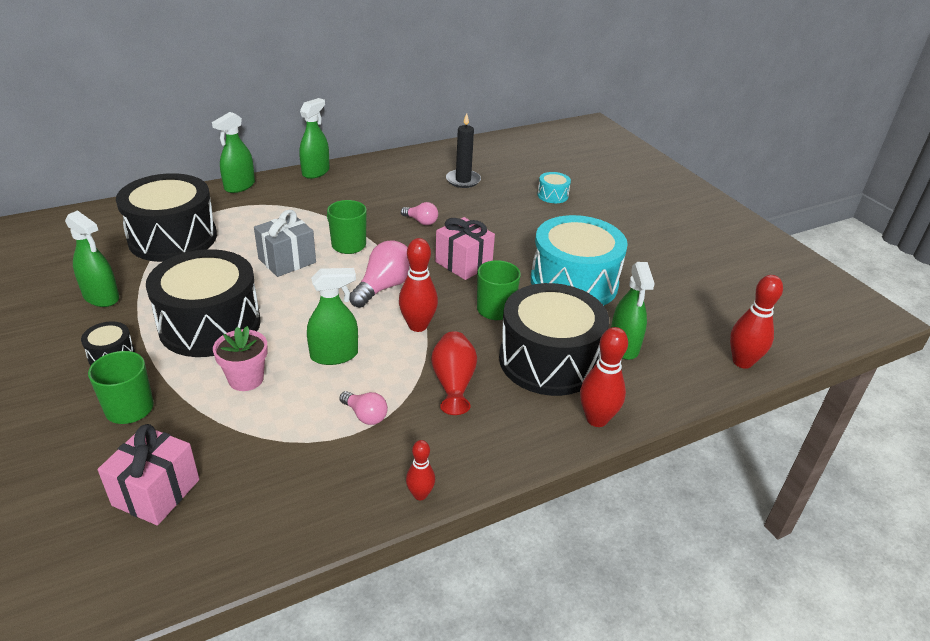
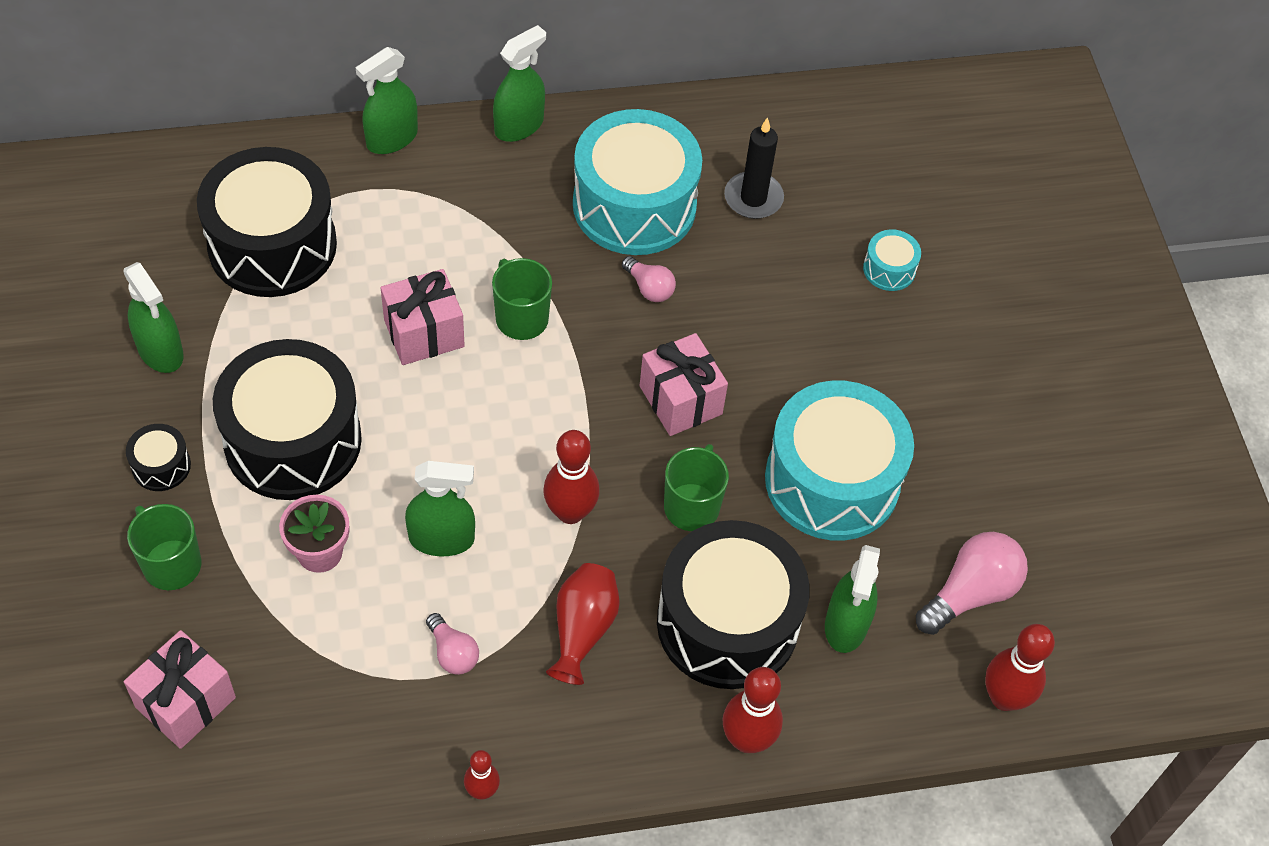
camera: 15 degrees right, 20 degrees up
(287, 261) = (424, 333): grey gift -> pink gift
(384, 287) = (547, 423): pink light bulb -> pink light bulb (970, 593)
(397, 192) = (634, 205): none -> turquoise drum

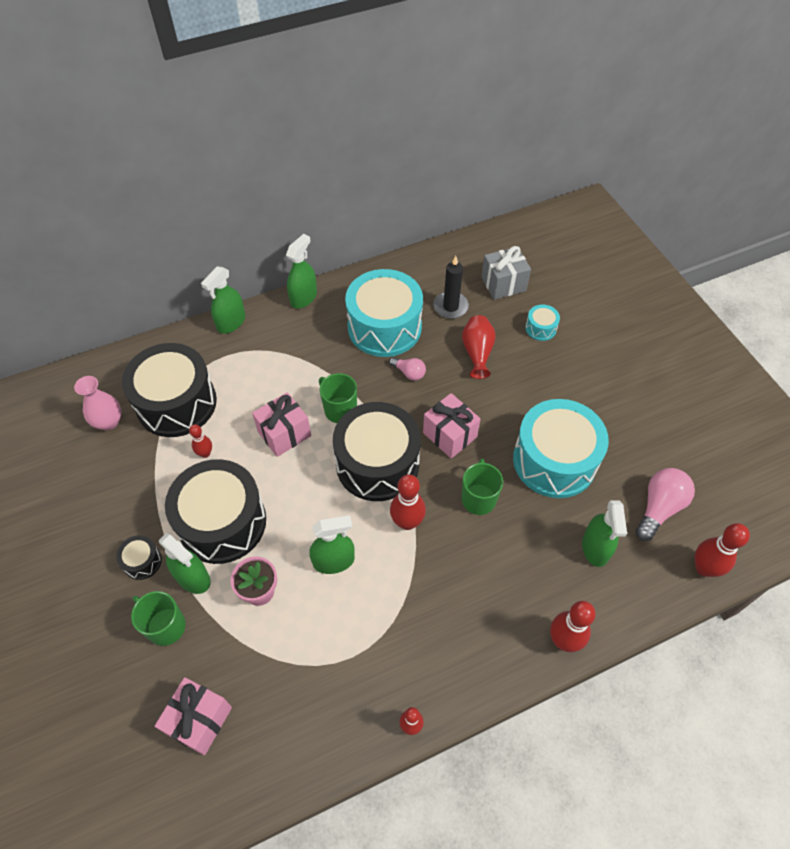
camera: 10 degrees left, 0 degrees up
(160, 351) = (123, 487): green spray bottle -> green spray bottle (193, 578)
(163, 248) = (109, 422): none -> pink vase
(295, 332) = (205, 453): none -> red bowling pin
(452, 653) = (363, 635): pink light bulb -> none
(582, 629) = (439, 596): red vase -> red vase (477, 353)
(727, 623) = (525, 567): black drum -> black drum (377, 463)
(854, 181) = (503, 284): none -> grey gift

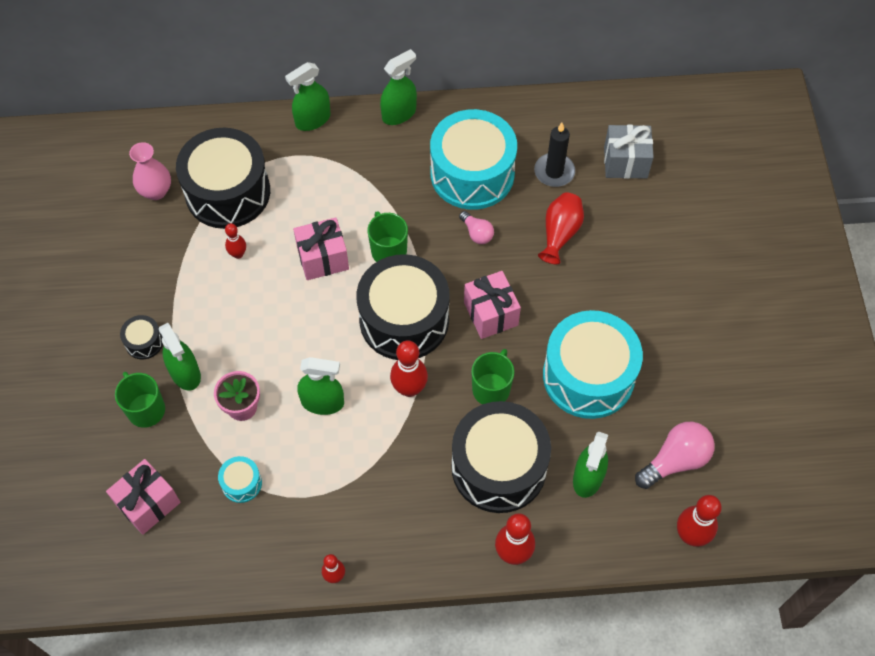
camera: 20 degrees right, 5 degrees up
(222, 522) = (230, 329): black drum -> black drum (498, 467)
(540, 328) = (643, 227): turquoise drum -> turquoise drum (241, 483)

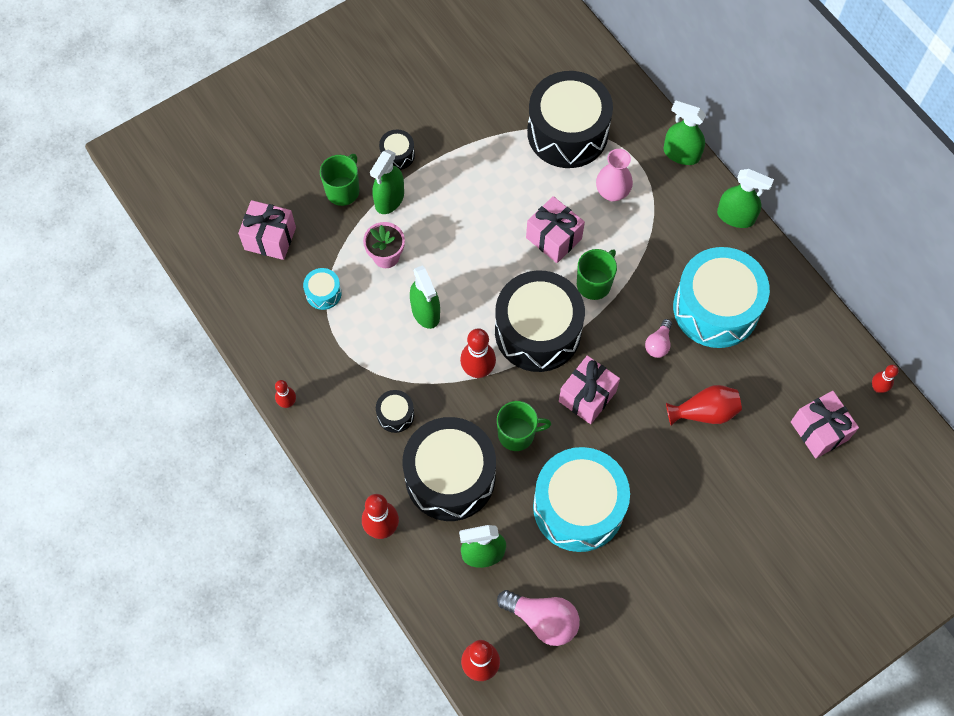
camera: 60 degrees right, 5 degrees up
(156, 191) = (533, 81): pink vase -> pink vase (612, 192)
(238, 254) = (516, 174): red bowling pin -> red bowling pin (877, 388)
(409, 483) = (395, 415): none -> black drum
(554, 172) = (765, 374): black candle -> none
(625, 162) = (819, 431): grey gift -> pink gift

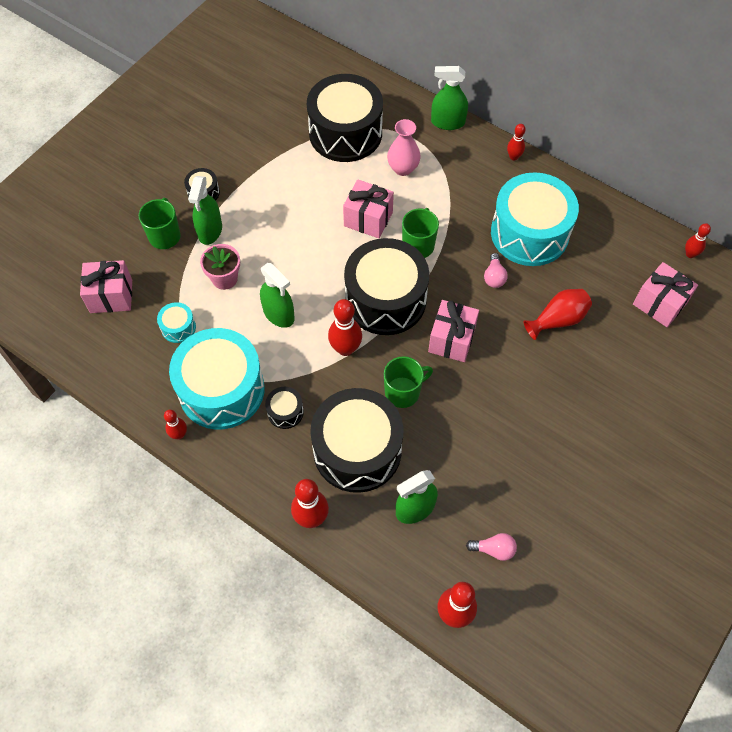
camera: 20 degrees left, 5 degrees down
(542, 620) = (493, 549): pink light bulb -> pink light bulb, size x0.57
(578, 507) = (484, 437): turquoise drum -> turquoise drum (221, 390)
(735, 216) = (514, 157): green spray bottle -> red bowling pin

